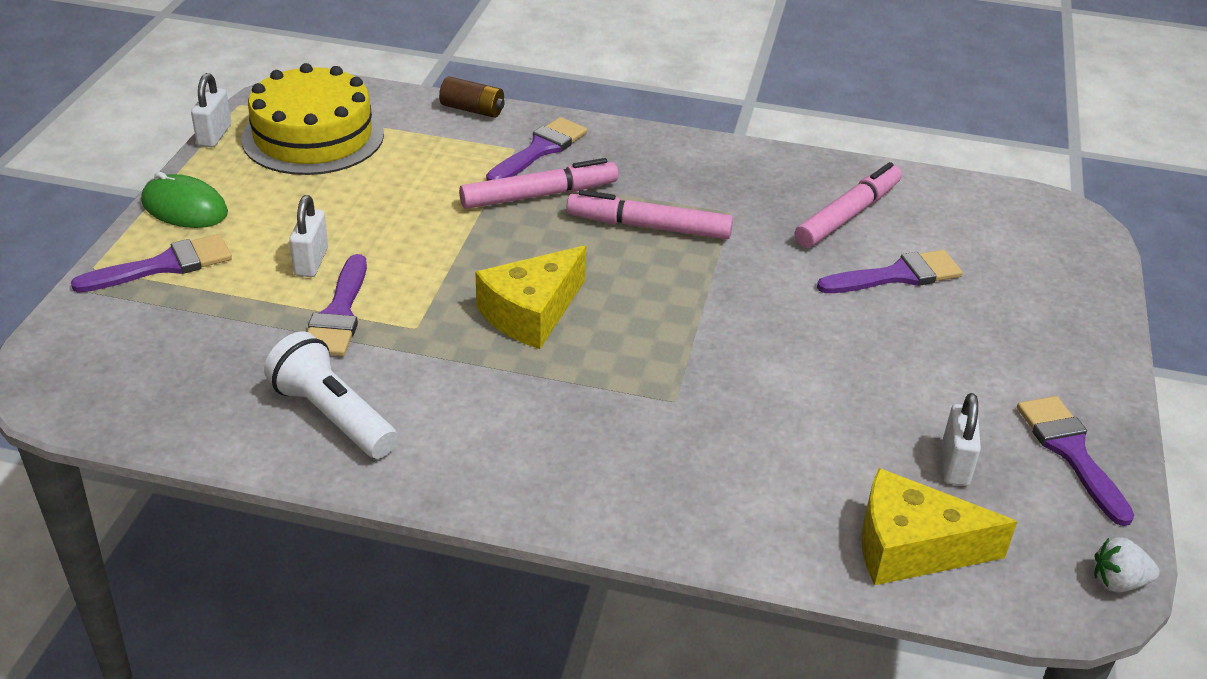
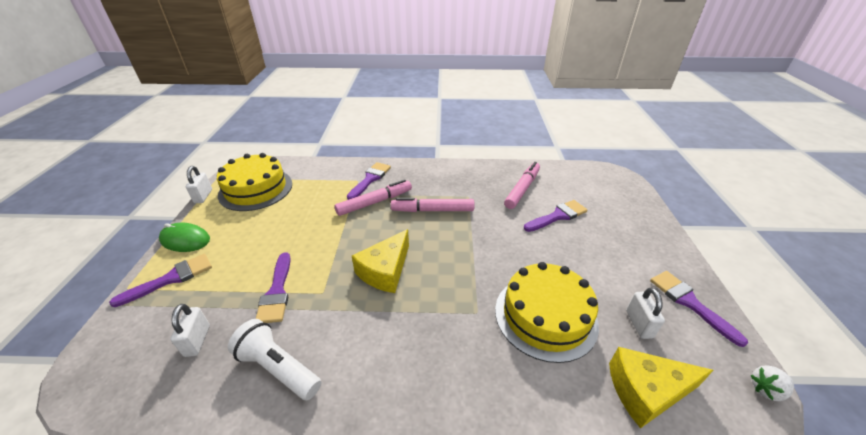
camera: 10 degrees left, 0 degrees up
(311, 262) = (259, 261): white padlock -> white padlock (197, 340)
(472, 110) = (334, 164): brown battery -> none
(793, 425) = (545, 316): none -> yellow cake

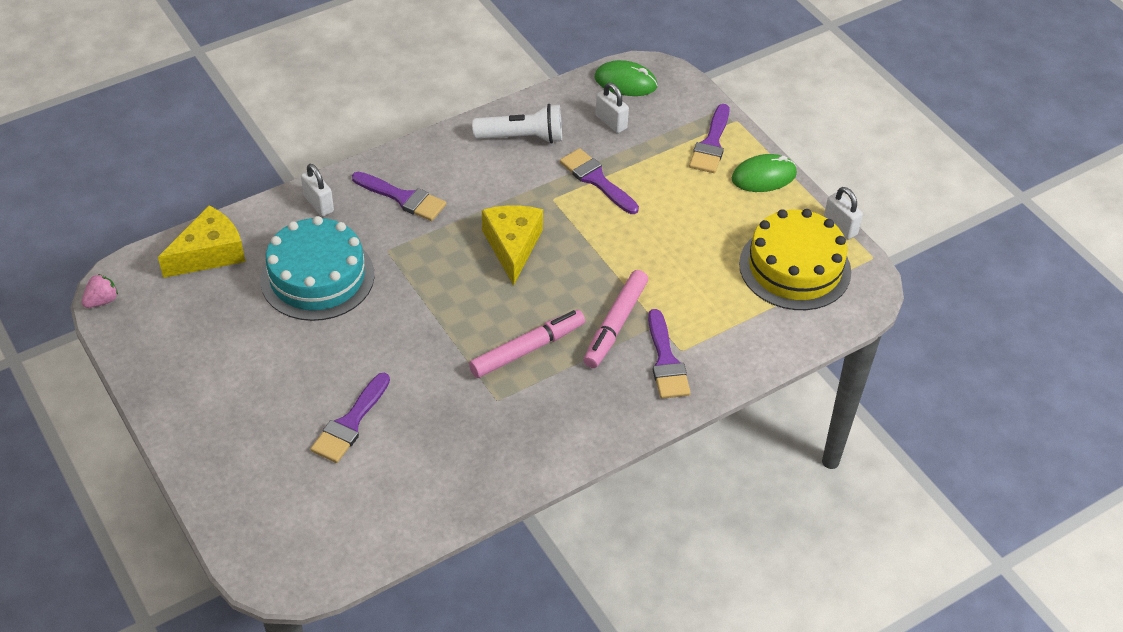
camera: 145 degrees right, 10 degrees up
(122, 382) = (625, 82): none -> green mouse
(522, 189) = (425, 455): pink marker -> none
(545, 316) = (317, 277): yellow cake -> turquoise cake
(639, 324) = (220, 311): white padlock -> white padlock (318, 204)
(690, 303) = (164, 361): purple brush -> purple brush (403, 198)
(766, 389) = (102, 301): white strawberry -> pink strawberry

